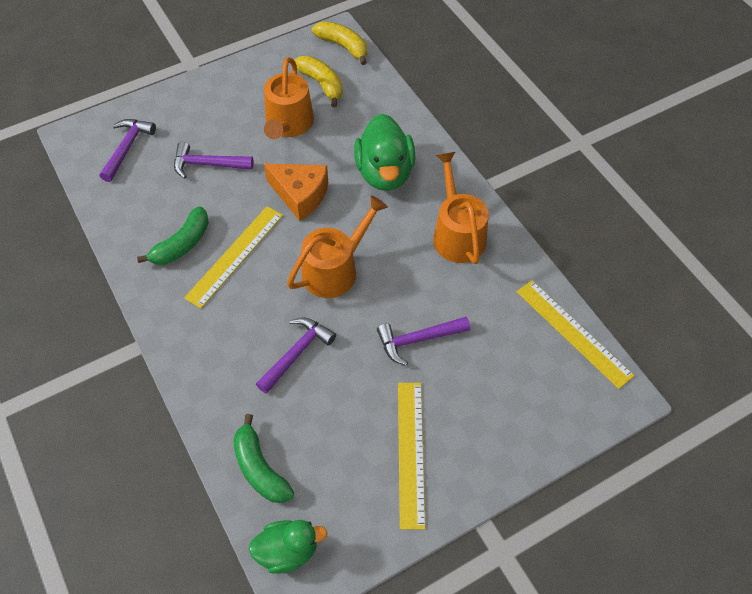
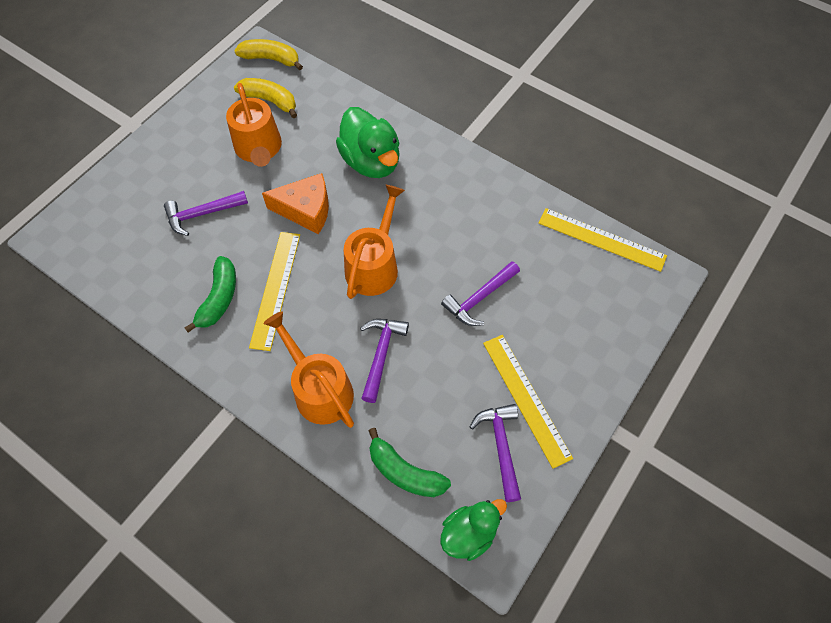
camera: 25 degrees left, 5 degrees up
(127, 148) = (113, 227): purple hammer -> purple hammer (501, 446)
(457, 234) = (463, 192): orange watering can -> orange watering can (319, 389)

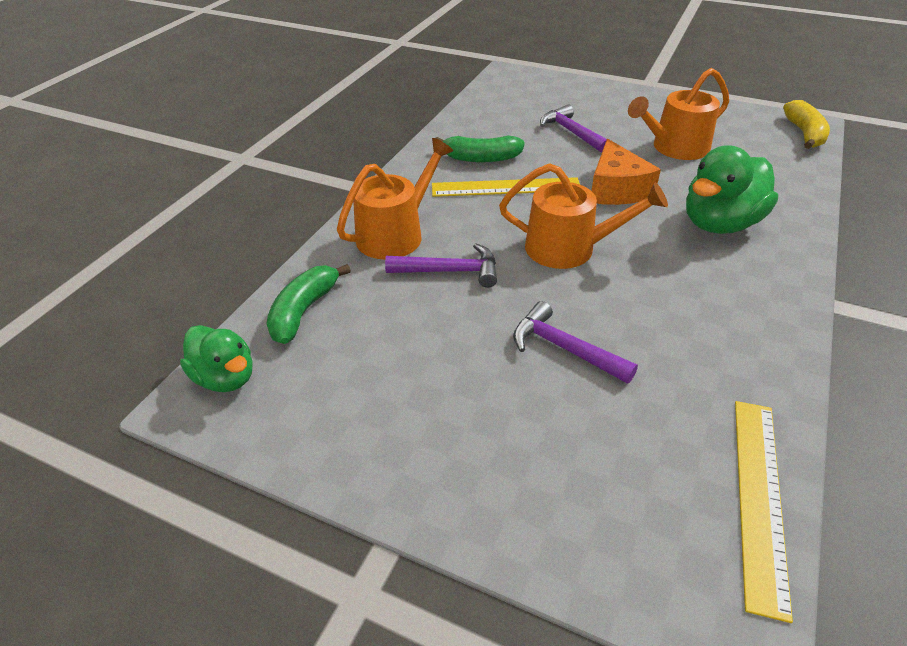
camera: 80 degrees right, 20 degrees down
(270, 101) = (745, 143): yellow banana -> none
(501, 446) = (343, 397): purple hammer -> none
(526, 398) = (419, 417): yellow ruler -> none

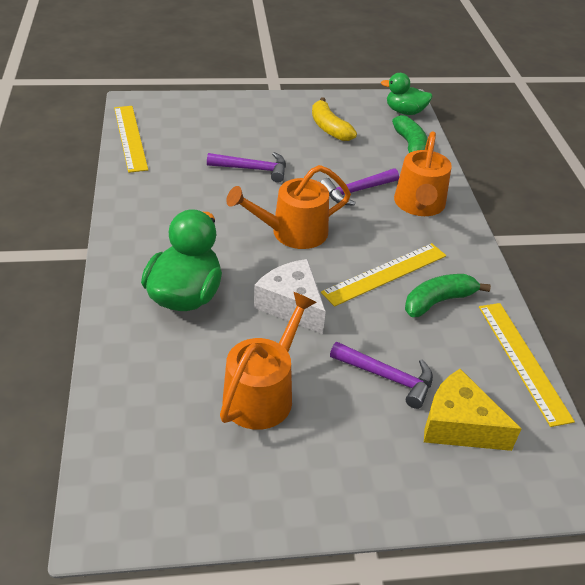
camera: 145 degrees right, 0 degrees up
(461, 116) = (523, 361): none -> yellow ruler
(545, 104) = (459, 425): none -> yellow cheese
(616, 189) = (292, 305): orange cheese -> white cheese
(804, 134) = (109, 493): yellow banana -> yellow banana (329, 128)

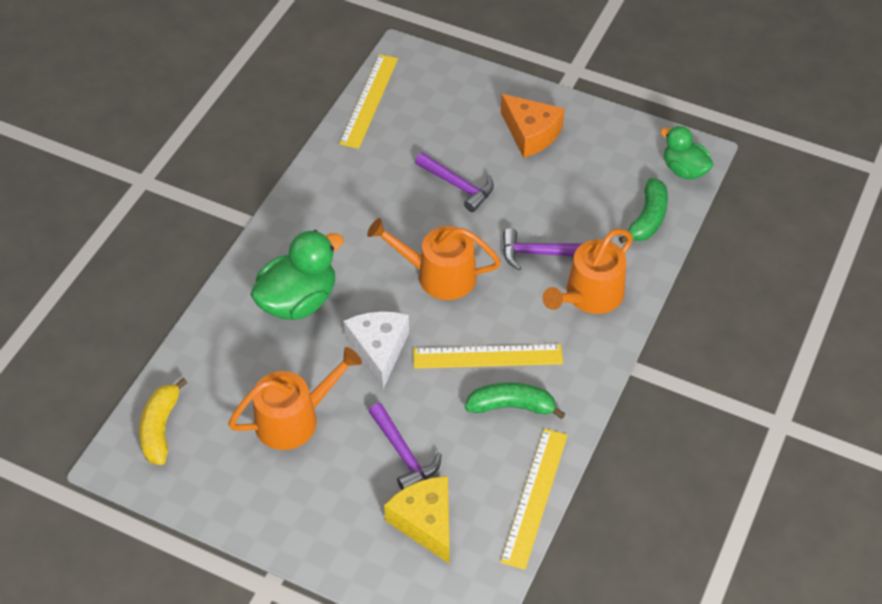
camera: 35 degrees right, 10 degrees up
(278, 122) = (530, 134): none -> orange cheese
(329, 128) = (579, 161): yellow banana -> yellow banana (160, 428)

